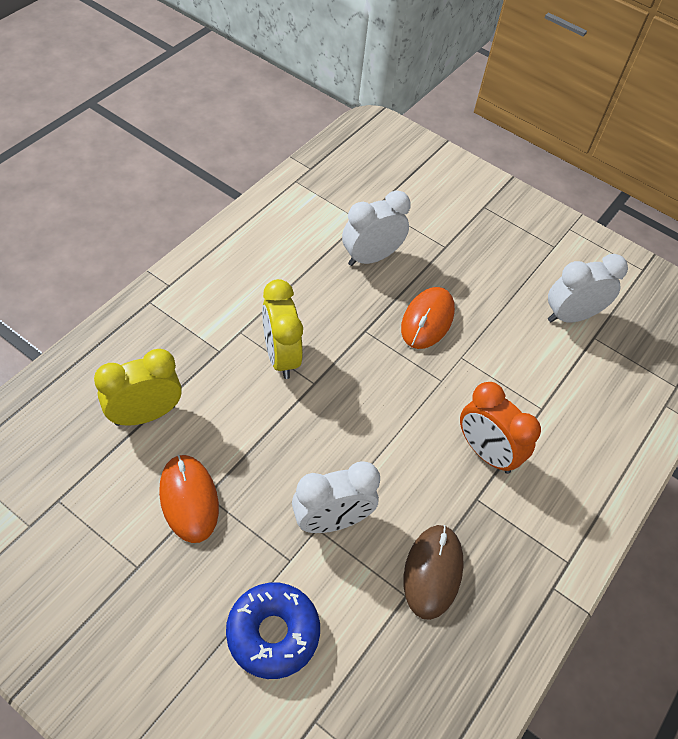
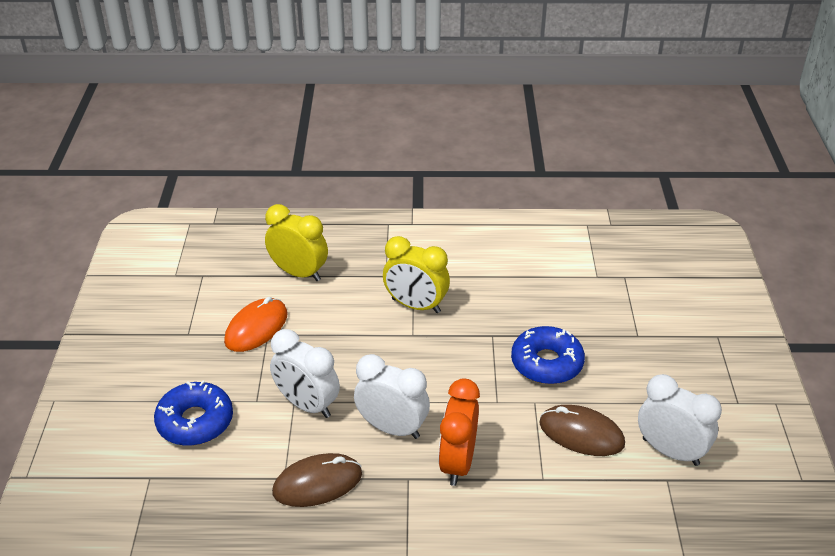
camera: 60 degrees right, 15 degrees down
(281, 356) = (416, 306): yellow clock -> yellow clock turned 105 degrees counterclockwise
(371, 257) = (567, 301): white clock -> white clock (392, 428)
(427, 320) = (546, 363): orange mouse -> blue donut
(516, 353) = (581, 433): none -> brown mouse

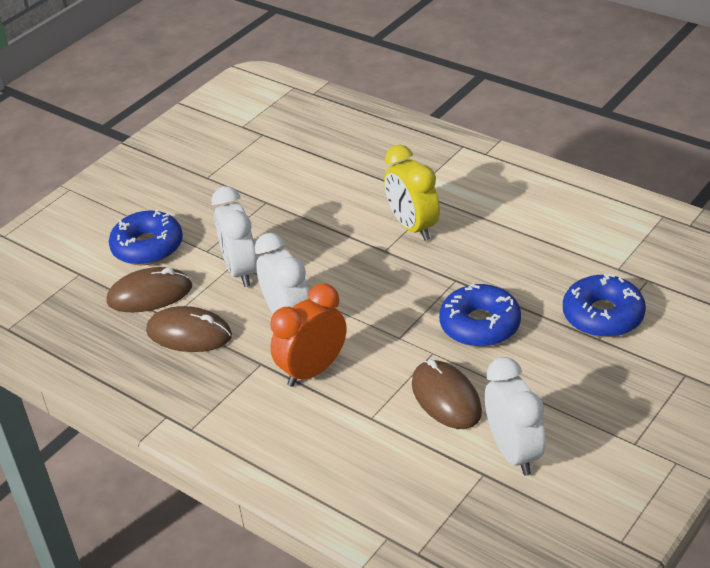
camera: 40 degrees right, 0 degrees up
(243, 465) = (150, 294): none -> brown mouse
(256, 328) = (262, 193): orange mouse -> none
(299, 273) = (341, 161): yellow clock -> none
(623, 317) = (603, 315): none -> blue donut

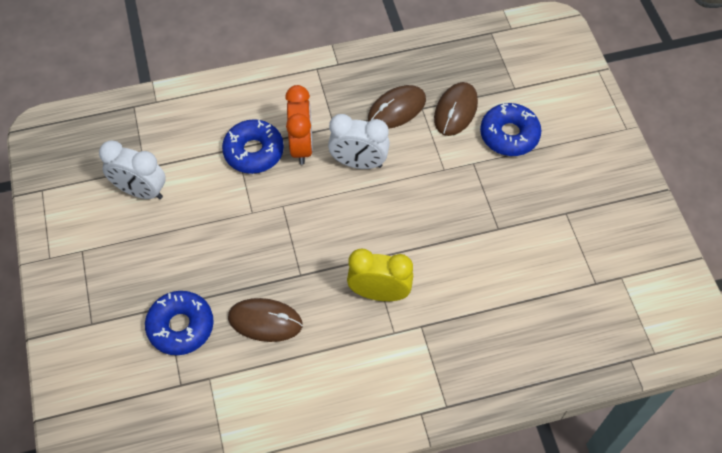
camera: 125 degrees right, 20 degrees up
(241, 271) = (432, 168): white clock -> none
(446, 398) = (211, 191): brown mouse -> brown mouse (265, 321)
(480, 325) = (247, 254): blue donut -> blue donut (254, 152)

